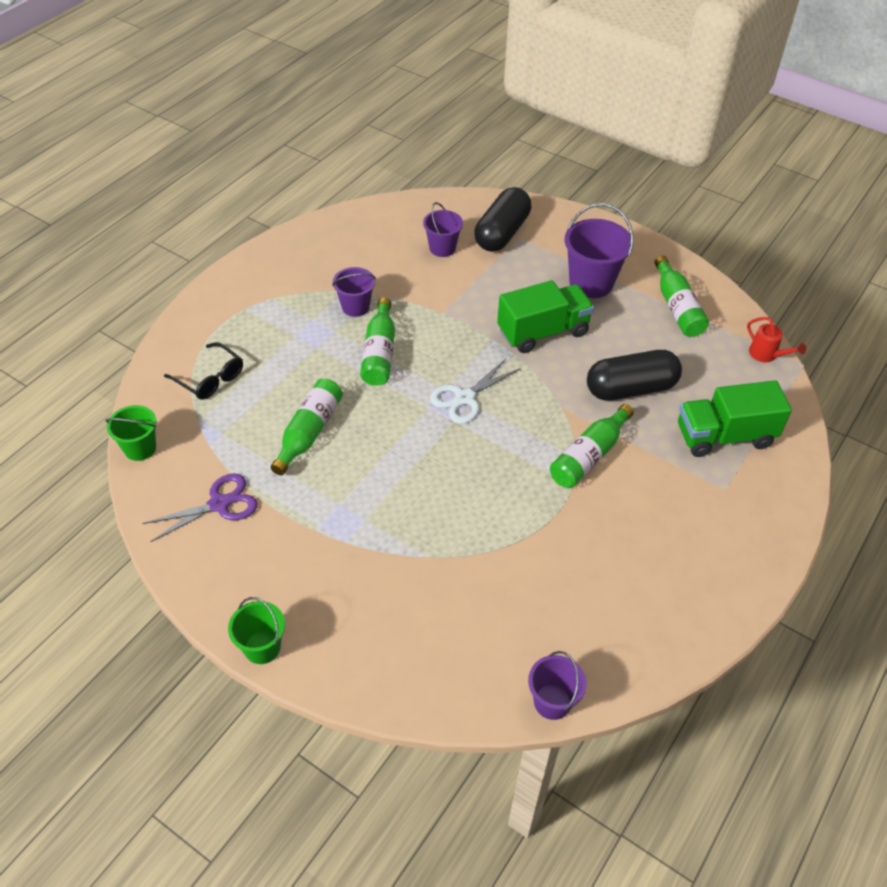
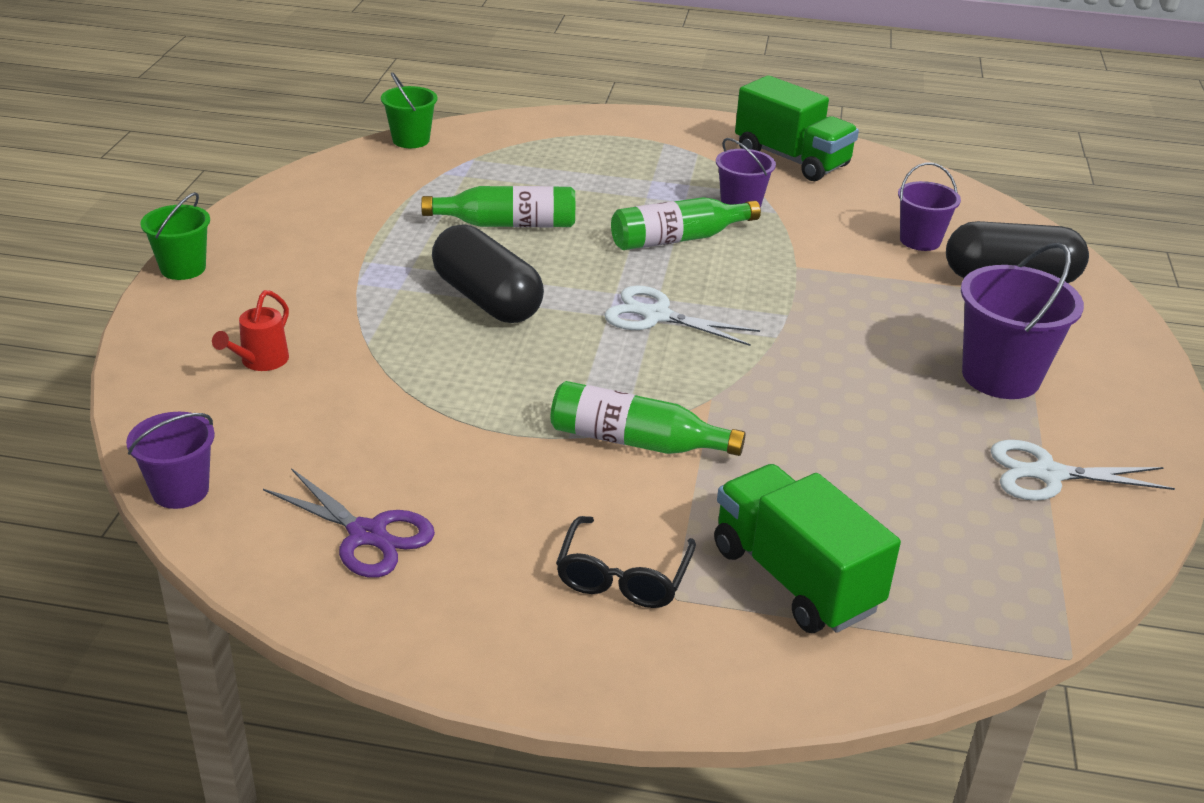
camera: 65 degrees right, 15 degrees down
(210, 379) = (539, 150): black glasses -> black glasses (623, 577)
(219, 504) = (364, 198): purple scissors -> purple scissors (367, 534)
(543, 332) = (846, 353): green truck -> green truck (791, 159)
(630, 389) = (809, 457): black capsule -> black capsule (486, 299)
(677, 307) = (1048, 474): green bottle -> white scissors
(766, 355) = (1045, 602): red watering can -> red watering can (260, 362)

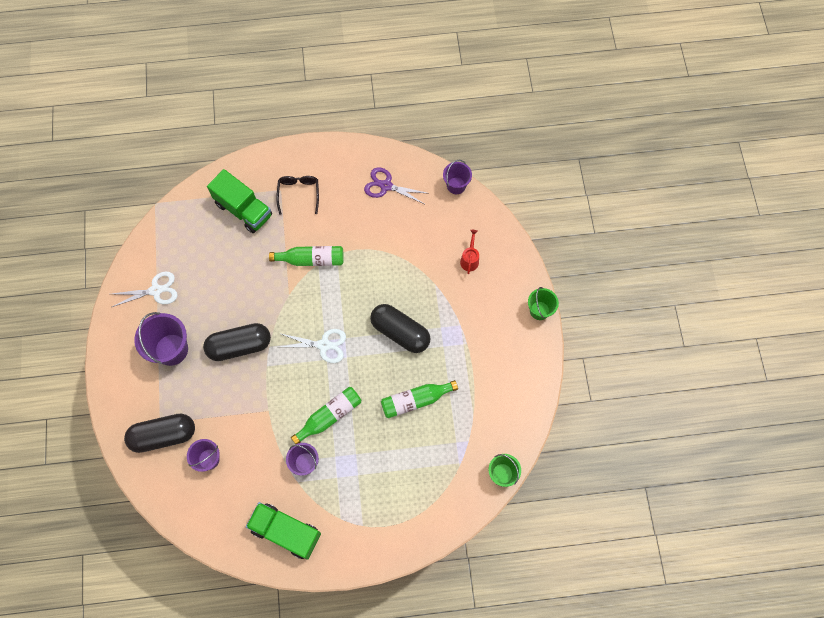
camera: 165 degrees right, 35 degrees up
(842, 351) = (239, 346): none -> black capsule

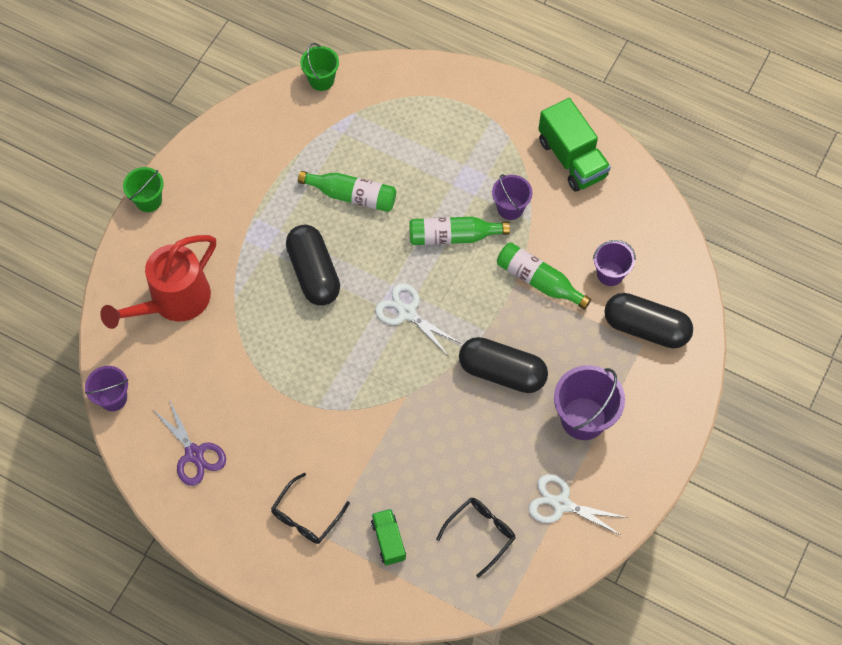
camera: 145 degrees left, 5 degrees down
(193, 245) = (481, 533): none -> black glasses
(243, 209) = (388, 540): green truck -> green truck, size x0.57
(311, 259) = (351, 420): green bottle -> green bottle (538, 281)
(470, 259) = (173, 302): red watering can -> red watering can, size x2.25

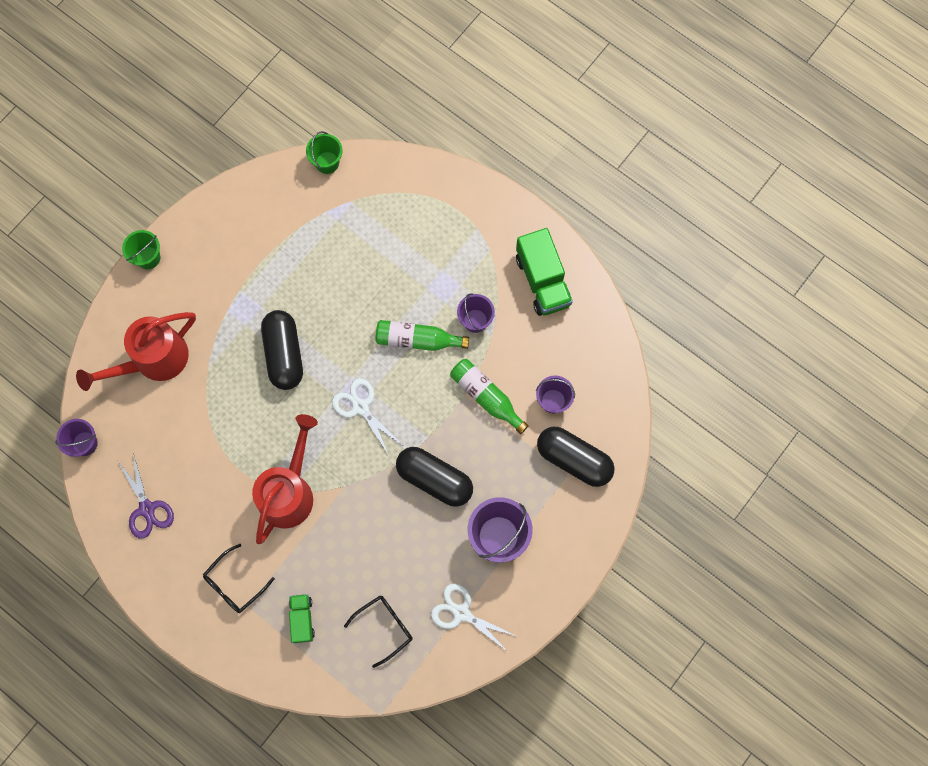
camera: 10 degrees right, 10 degrees up
(347, 410) = (289, 491): none -> red watering can
(352, 195) = (333, 284): green bottle -> none

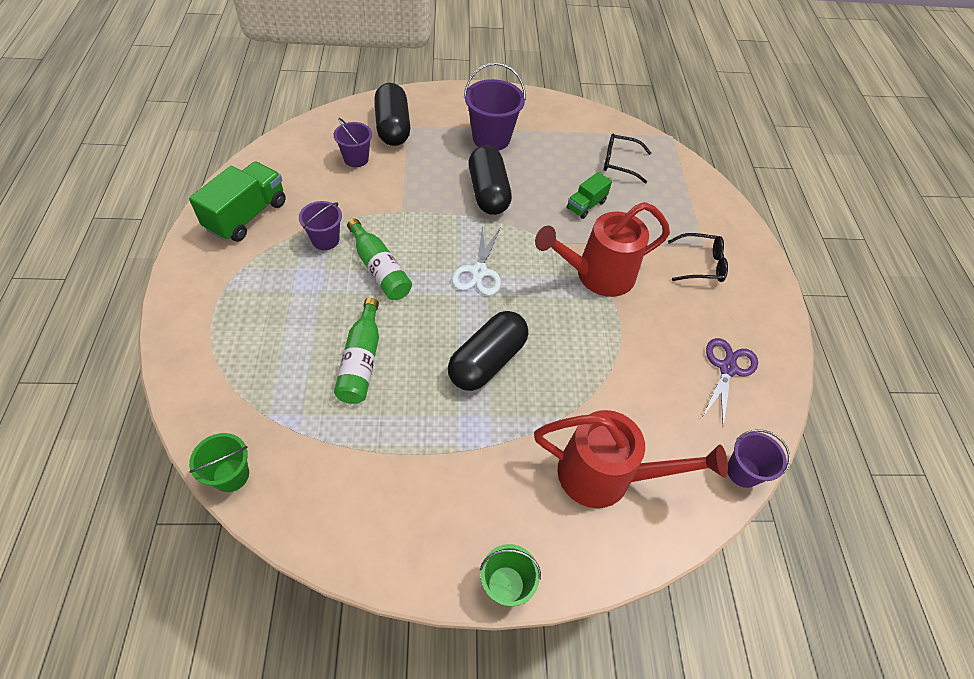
camera: 135 degrees left, 20 degrees down
(302, 619) = (671, 209): green truck -> green truck (586, 205)
(461, 613) = (563, 131): white scissors -> none
(486, 397) = (390, 198): green bottle -> green bottle (361, 360)

